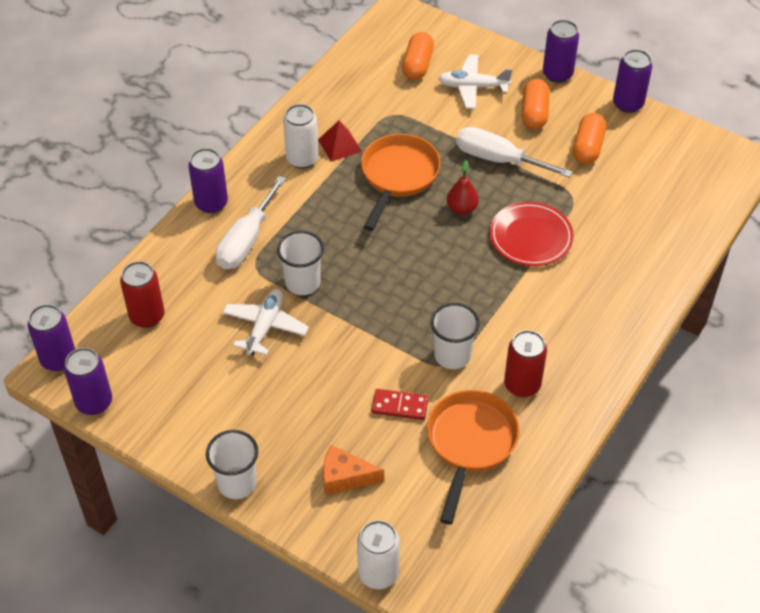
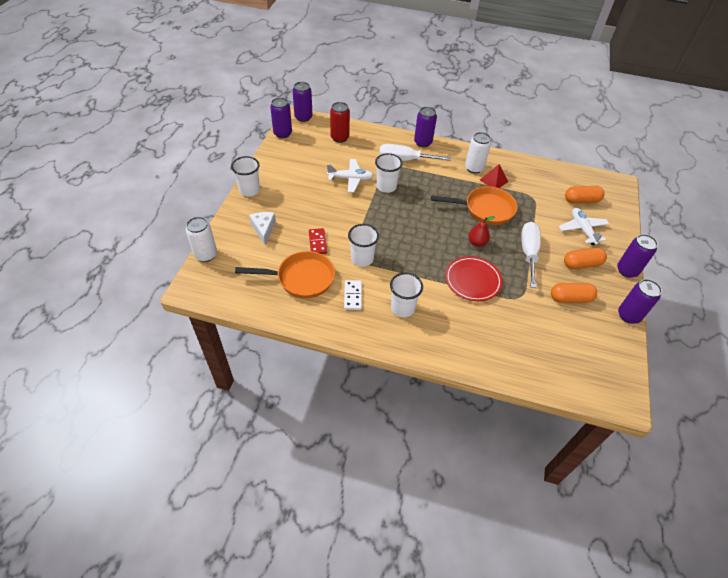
camera: 70 degrees right, 0 degrees up
(345, 477) = (264, 229): orange cheese -> white cheese
(522, 385) = (353, 296): red can -> white domino
(559, 331) = (402, 308): none -> white cup

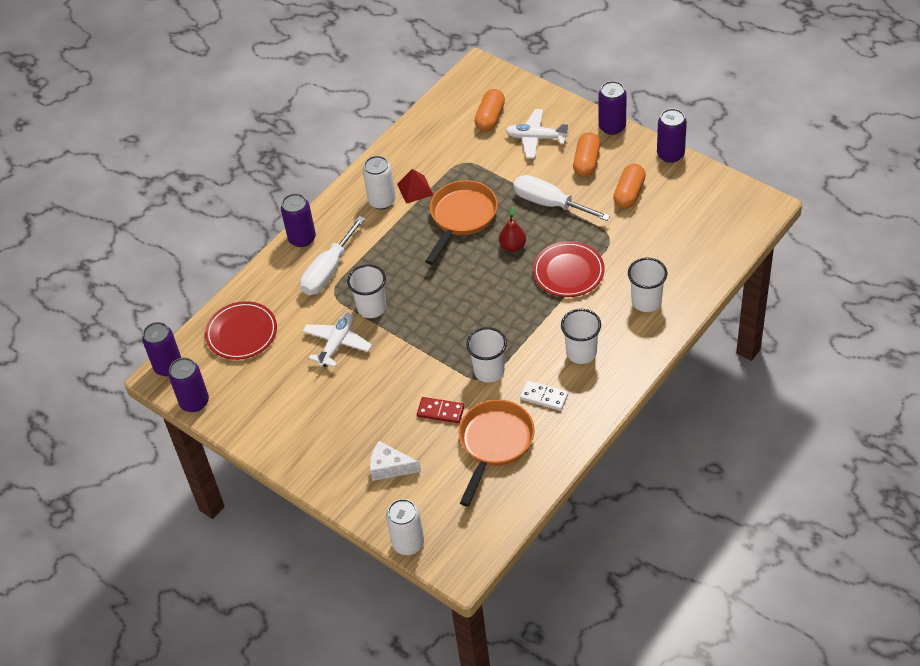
camera: 60 degrees left, 0 degrees up
(249, 190) = (303, 469): white cup -> white cup (646, 301)
(339, 138) = (242, 333): red can -> red plate

